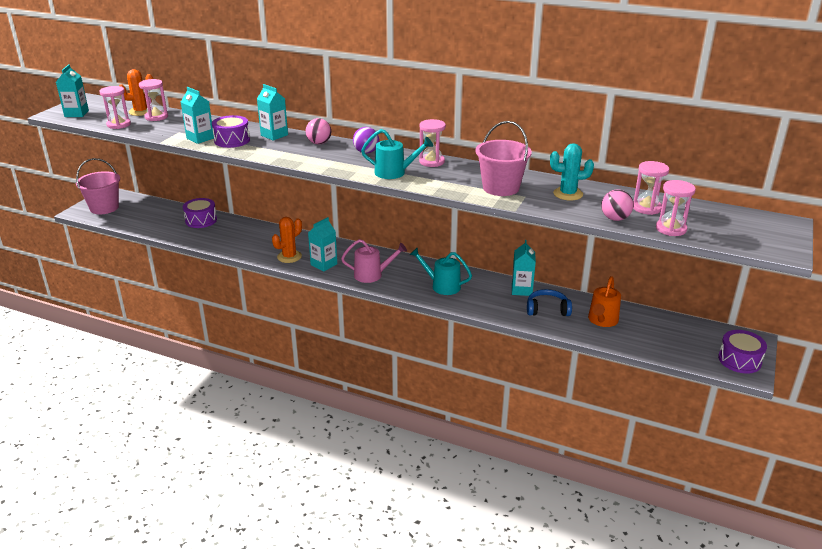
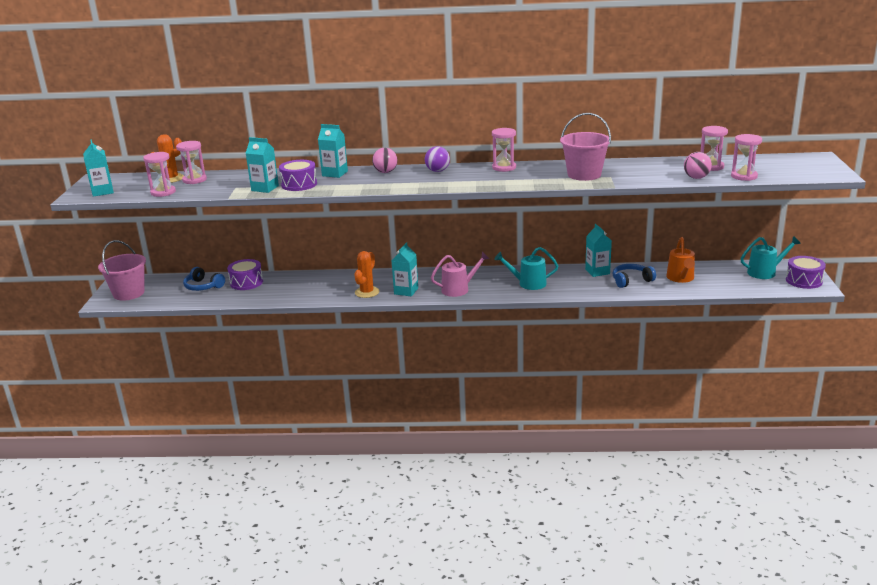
camera: 20 degrees left, 5 degrees down
(164, 215) = (203, 286): none -> blue headphones
(394, 172) = (482, 180): turquoise watering can -> turquoise watering can (765, 272)
(568, 194) = (641, 169): turquoise cactus -> none

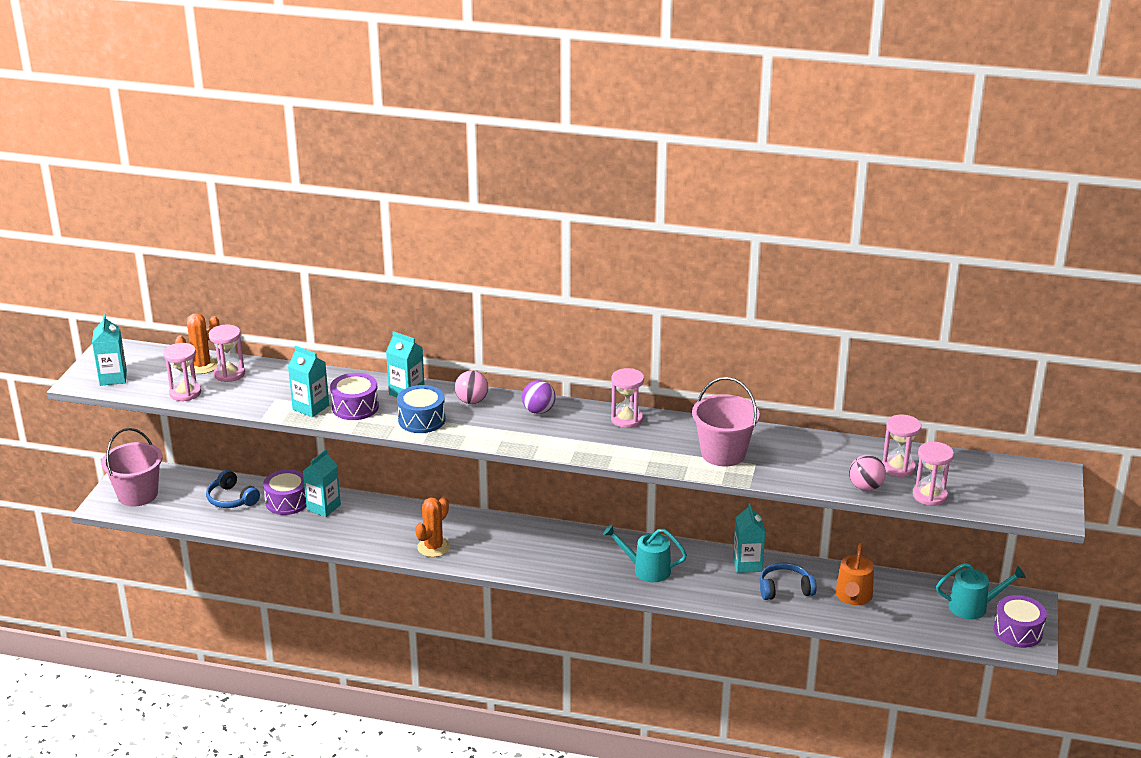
camera: 10 degrees right, 5 degrees up
(353, 184) = (421, 420): none -> blue drum
(406, 291) = (484, 554): turquoise carton -> turquoise carton (323, 507)
(459, 289) = (553, 563): pink watering can -> none

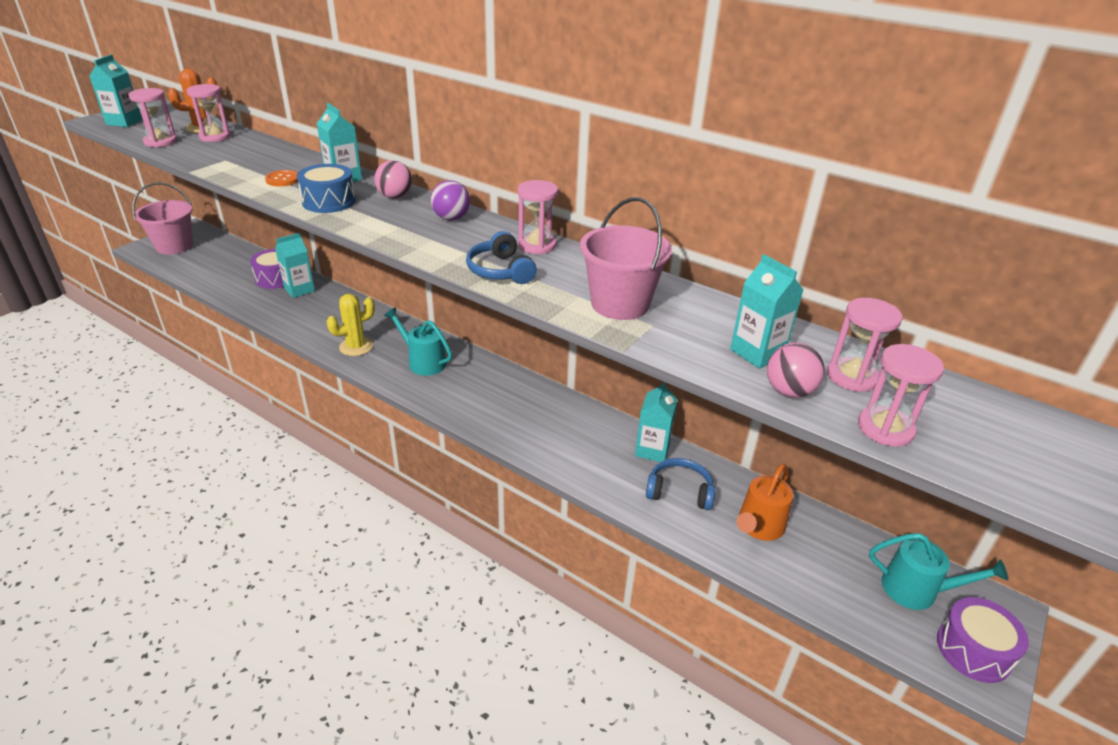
camera: 20 degrees right, 5 degrees up
(231, 499) = (237, 266): blue headphones -> blue headphones (500, 271)
(311, 407) = (244, 172): turquoise carton -> turquoise carton (757, 352)
(355, 407) = (283, 179): purple drum -> orange button
(433, 547) = (356, 347): orange cactus -> yellow cactus
(646, 569) = (539, 425): turquoise watering can -> turquoise watering can (423, 362)

